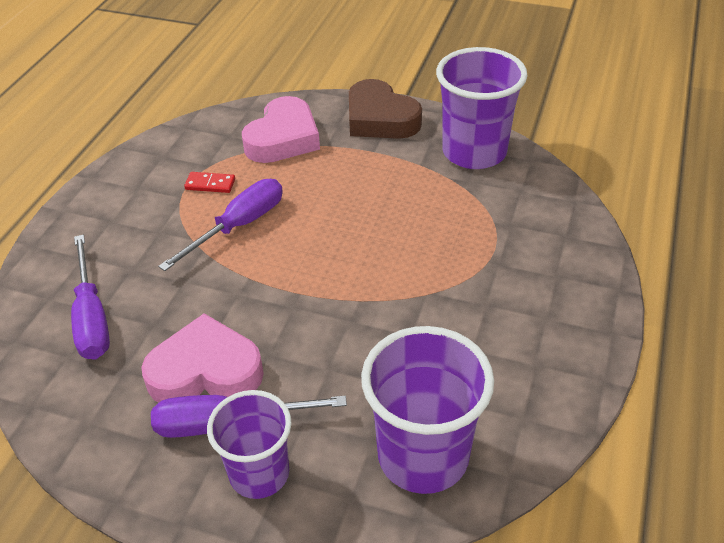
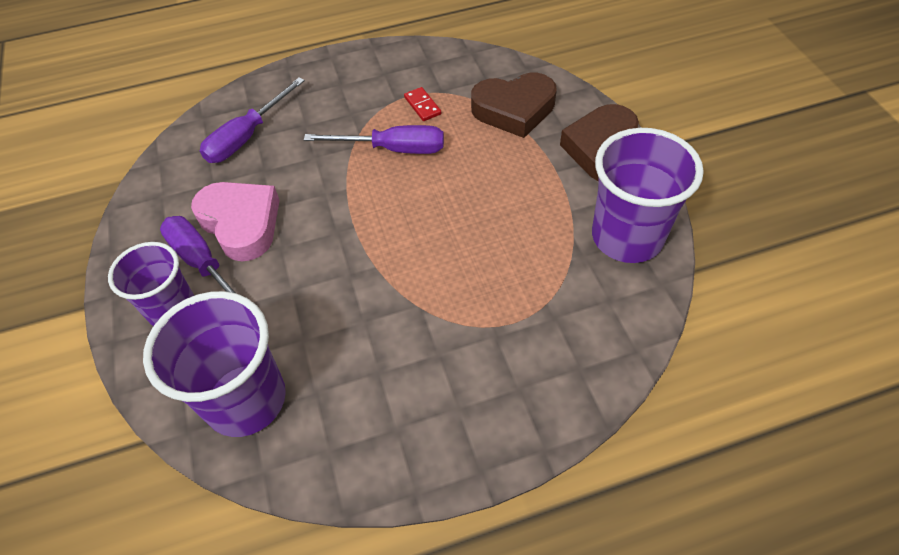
camera: 55 degrees right, 10 degrees up
(283, 138) = (514, 110): pink heart -> brown heart

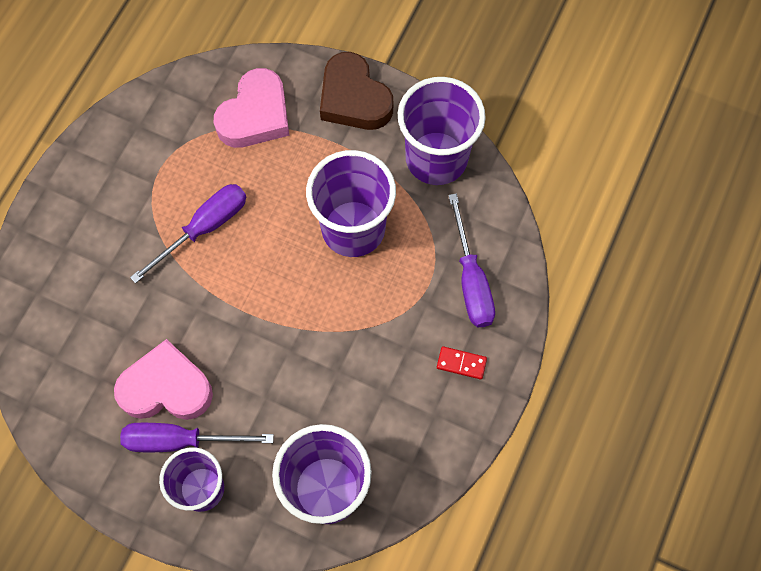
camera: 50 degrees left, 15 degrees up
(247, 137) = (73, 319): purple screwdriver -> purple screwdriver (471, 280)
(422, 106) = (181, 170): red domino -> red domino (461, 363)
(498, 232) = (353, 229): none -> purple cup
(514, 110) = (255, 115): brown heart -> pink heart

